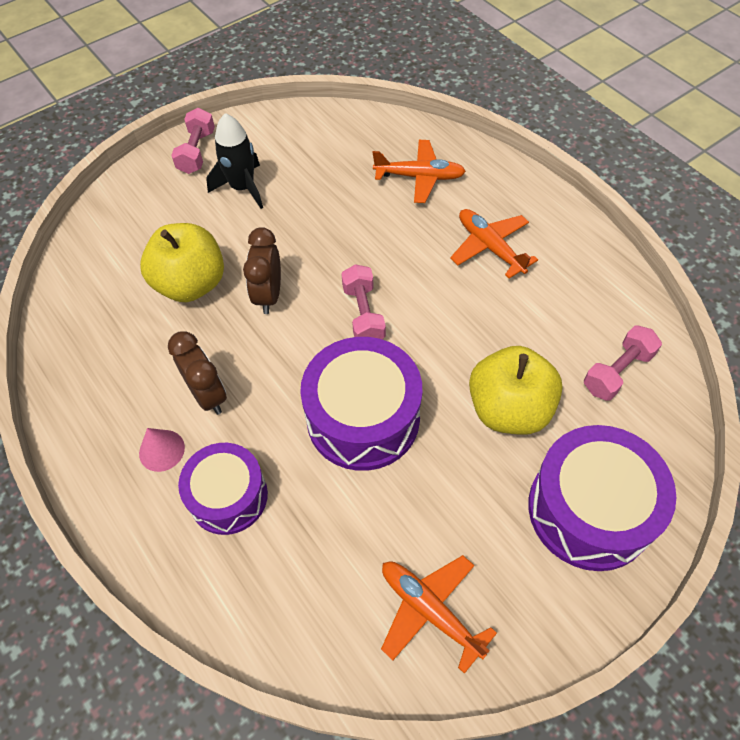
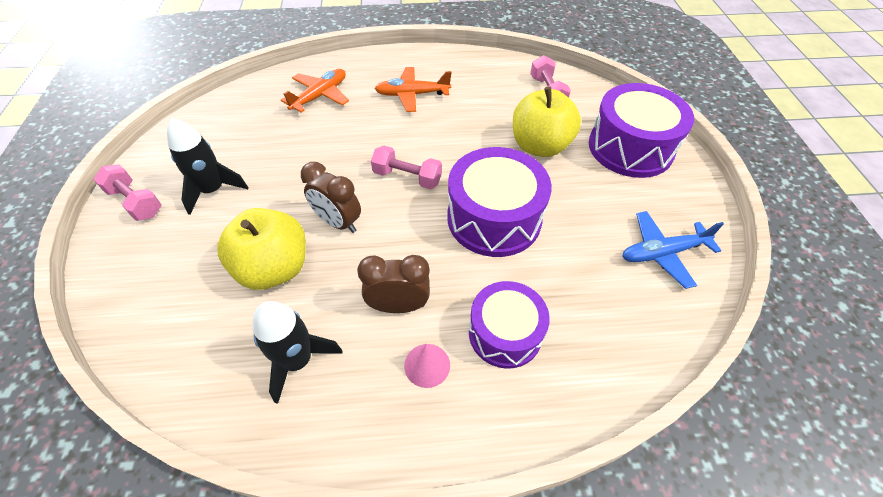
camera: 60 degrees left, 5 degrees down
(117, 357) = (298, 360): none -> black rocket
(429, 610) = (662, 253): orange plane -> blue plane

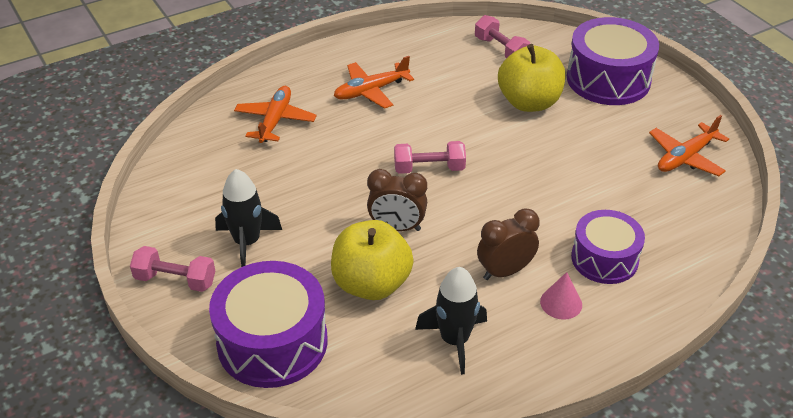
camera: 25 degrees left, 10 degrees down
(494, 218) = (533, 177): purple drum -> purple drum (272, 342)
(662, 253) = (685, 157): blue plane -> orange plane

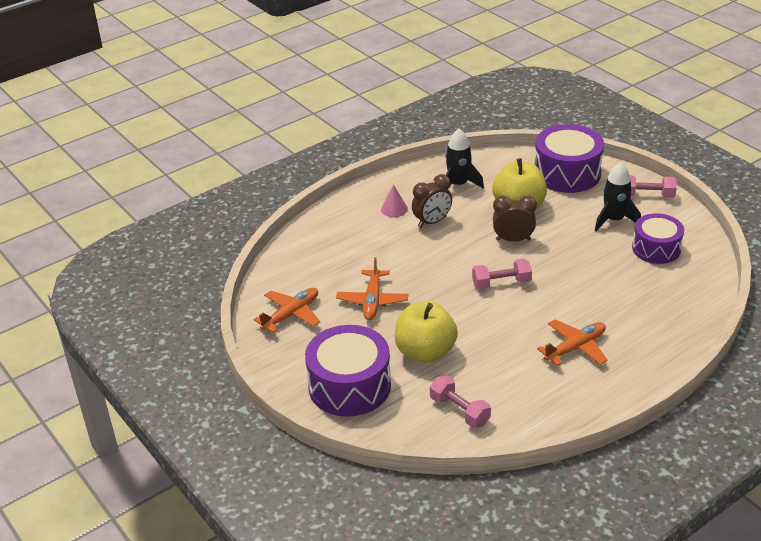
camera: 175 degrees right, 5 degrees down
(275, 120) = (647, 310): orange plane -> orange plane (372, 301)
(604, 259) = (364, 236): purple drum -> purple drum (656, 248)

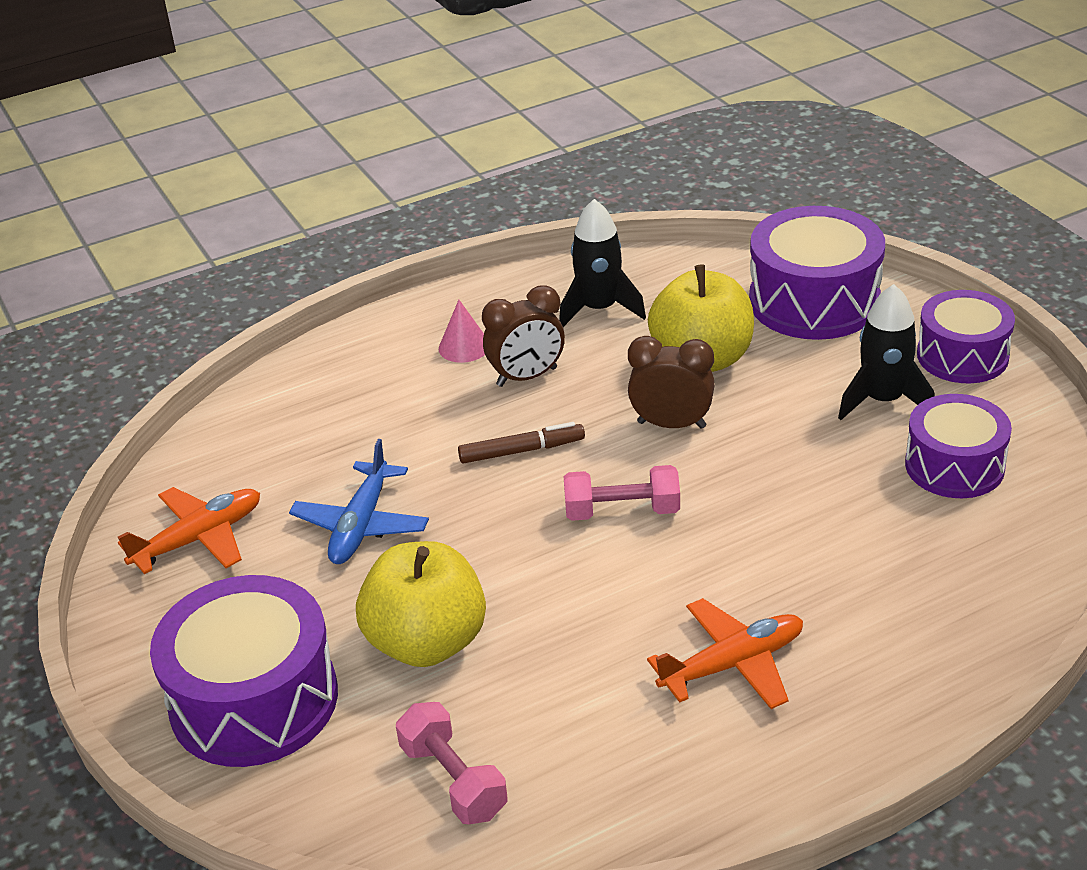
camera: 10 degrees right, 0 degrees up
(372, 301) = (361, 525): orange plane -> blue plane
(441, 258) = (521, 451): none -> brown marker
(647, 195) = (962, 356): pink dumbbell -> purple drum

